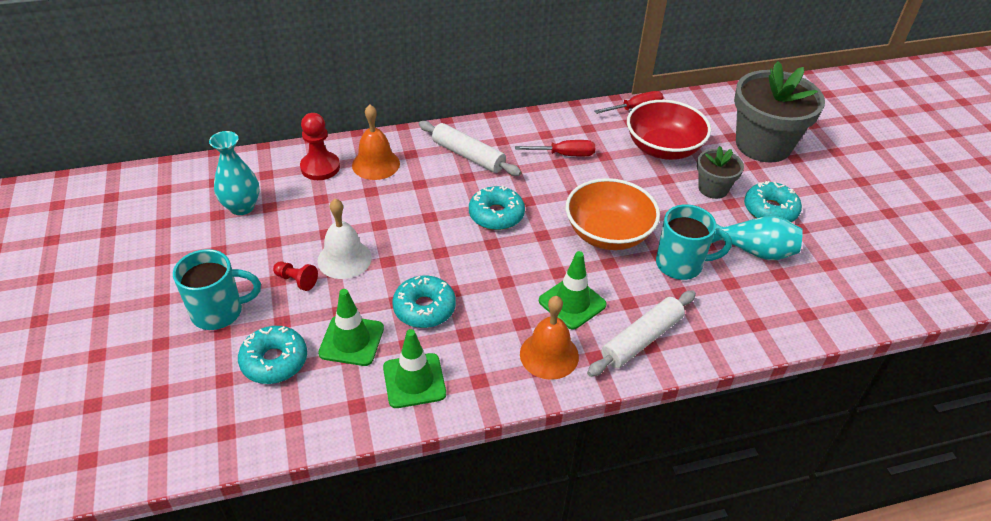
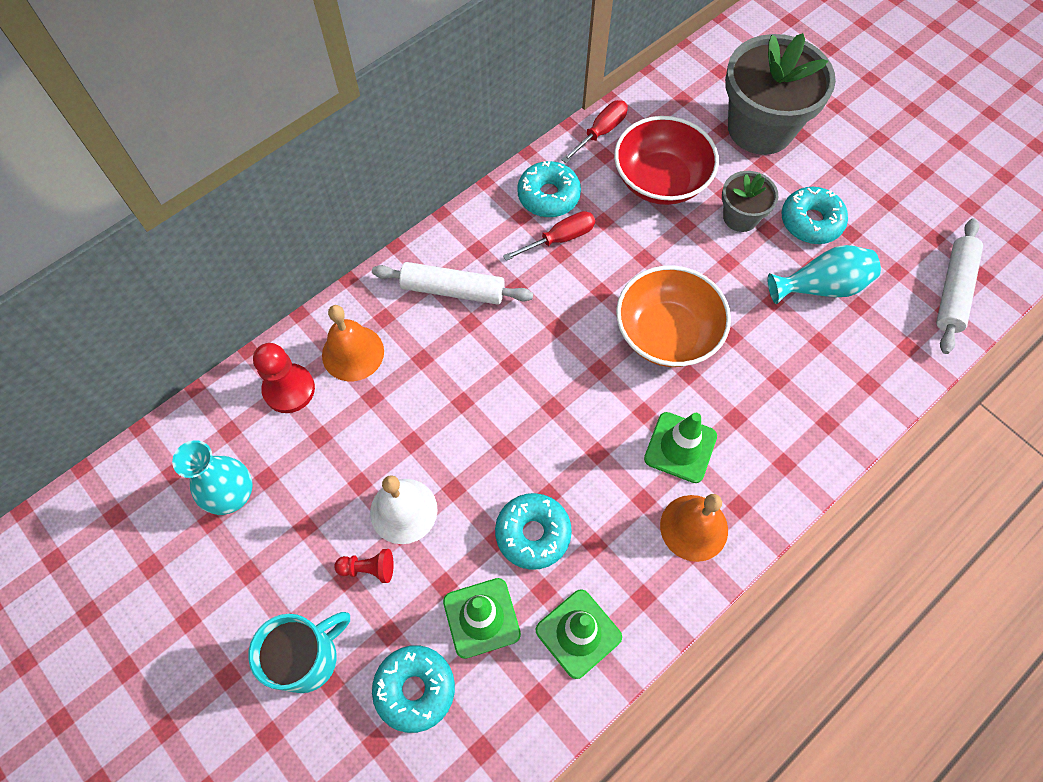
camera: 25 degrees left, 20 degrees up
(496, 215) = (534, 364): turquoise donut -> turquoise donut (548, 196)
(641, 339) = (772, 460): white rolling pin -> white rolling pin (953, 290)
(681, 264) = (760, 340): turquoise mug -> none

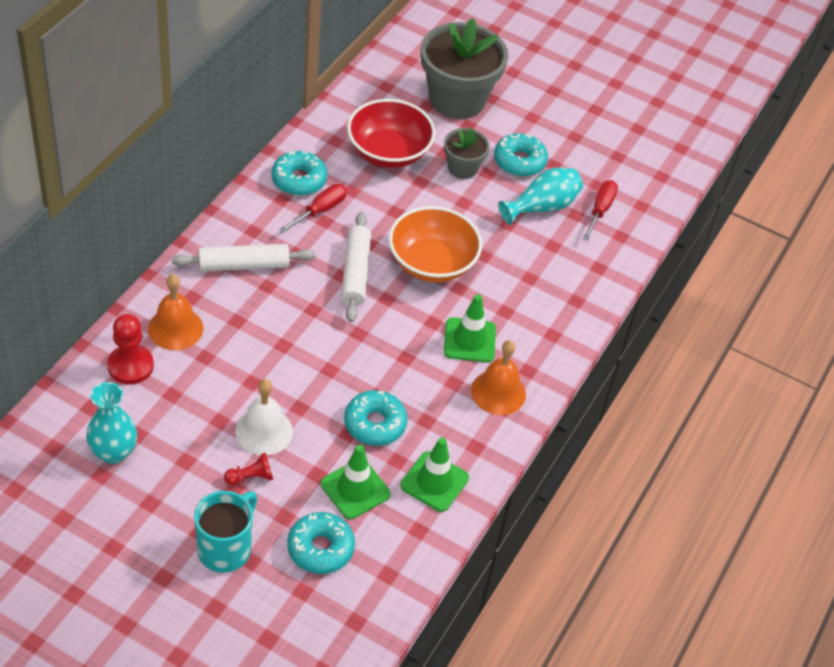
camera: 25 degrees left, 15 degrees down
(600, 132) = (326, 124): red screwdriver -> red screwdriver (600, 210)
(953, 290) = (642, 191): white rolling pin -> white rolling pin (355, 273)

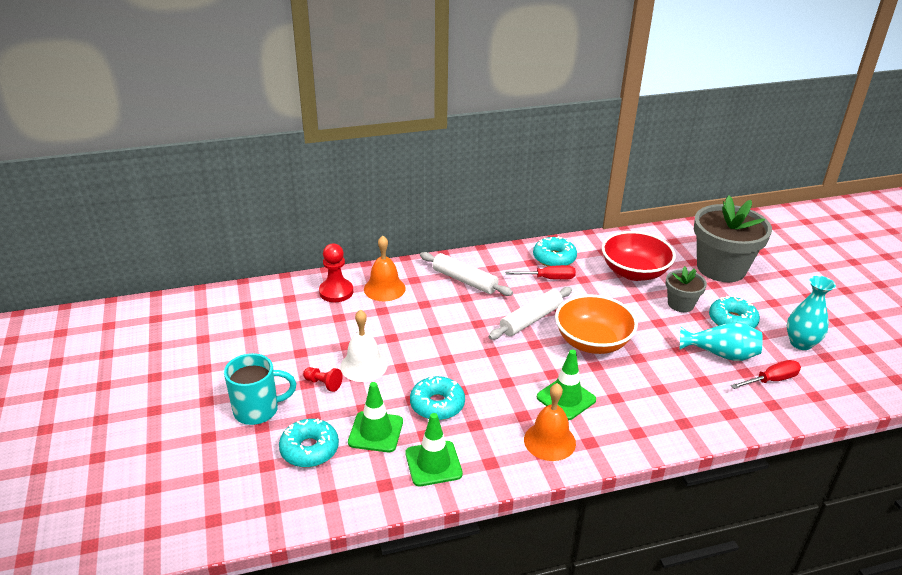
camera: 50 degrees right, 15 degrees down
(113, 452) = (270, 325): turquoise vase -> turquoise vase (801, 343)

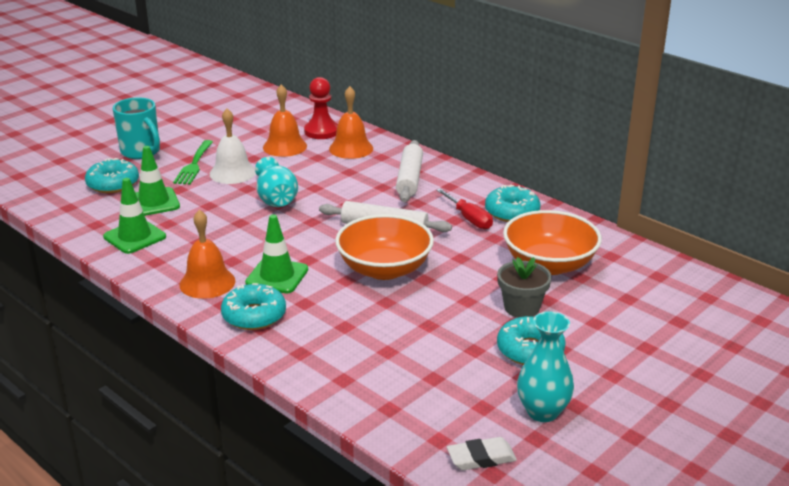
camera: 60 degrees right, 5 degrees down
(323, 384) = (194, 165): red pawn -> green fork
(343, 320) = (285, 146): none -> orange bell
(437, 405) = (210, 217): turquoise donut -> turquoise donut (254, 315)
(634, 272) = (549, 264): red bowl -> orange bowl
(721, 268) = (641, 321): grey flower pot -> none
(721, 354) = (451, 354): turquoise vase -> turquoise vase (276, 199)
(771, 380) = (436, 400): red screwdriver -> none
(840, 386) = (481, 458): none -> white eraser

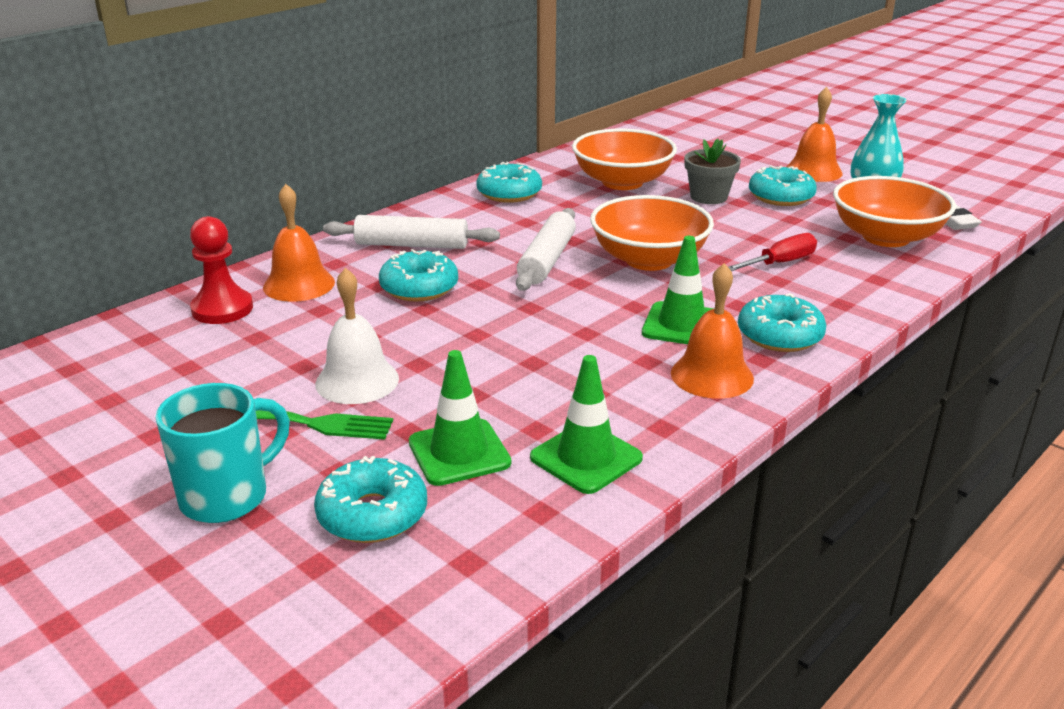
camera: 90 degrees left, 0 degrees up
(276, 199) = (459, 336): turquoise vase -> none
(285, 146) = (268, 338): orange bell -> orange bell (813, 171)
(343, 184) = (419, 287): none -> turquoise donut
(434, 401) = (886, 237): none -> orange bowl
(469, 218) = (524, 214): red screwdriver -> red screwdriver (779, 263)

